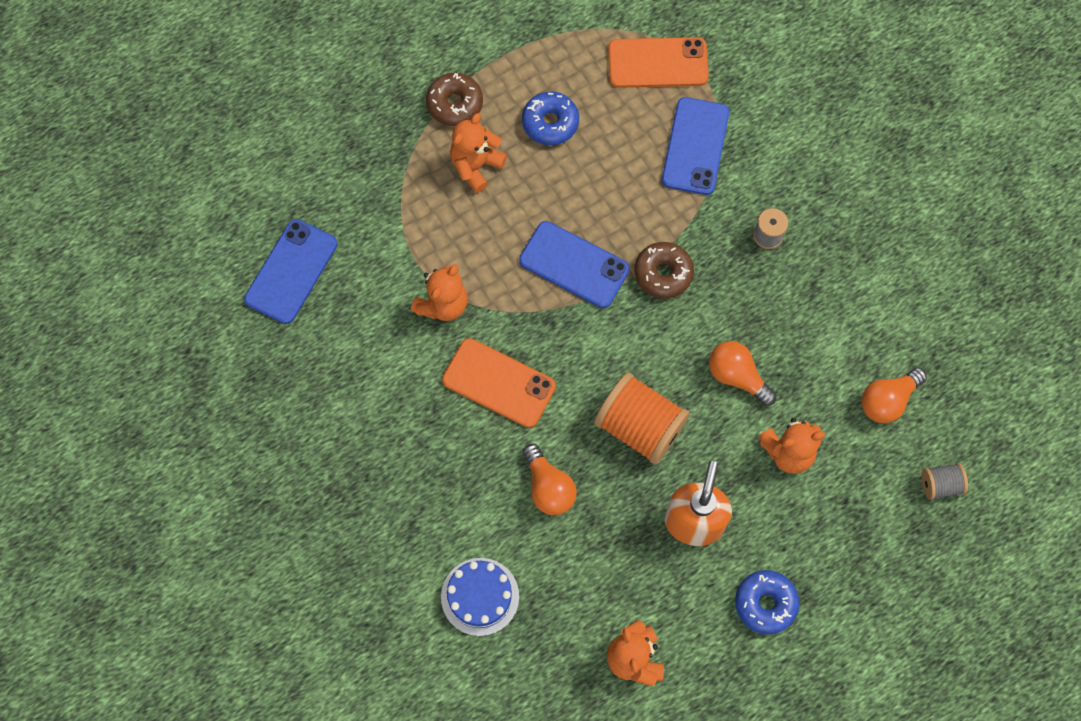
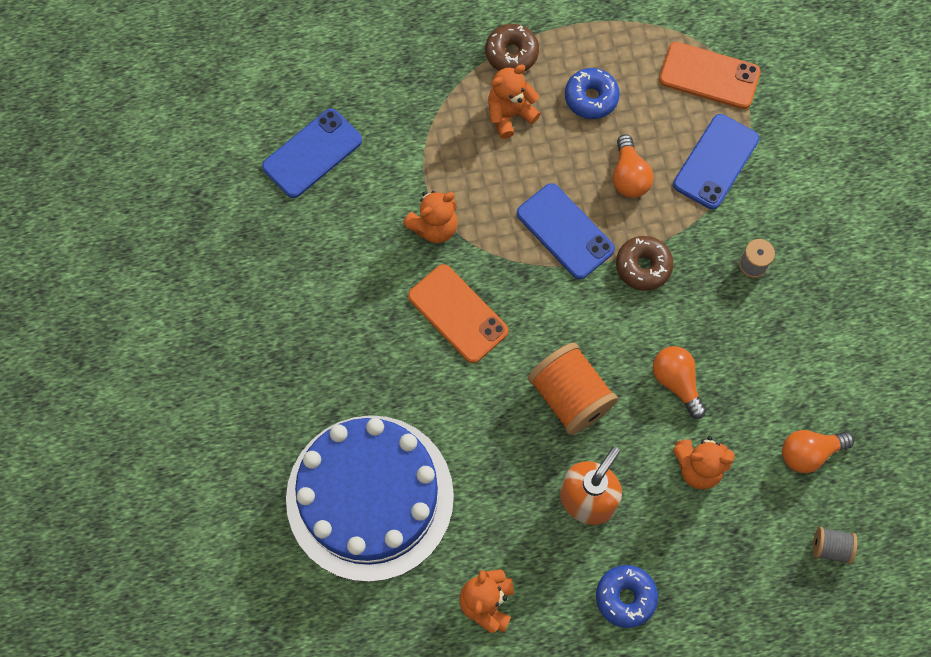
camera: 20 degrees right, 0 degrees up
(480, 596) = (370, 497): blue cake -> blue cake, size x2.25
(548, 487) = (467, 422): orange light bulb -> orange light bulb (629, 176)

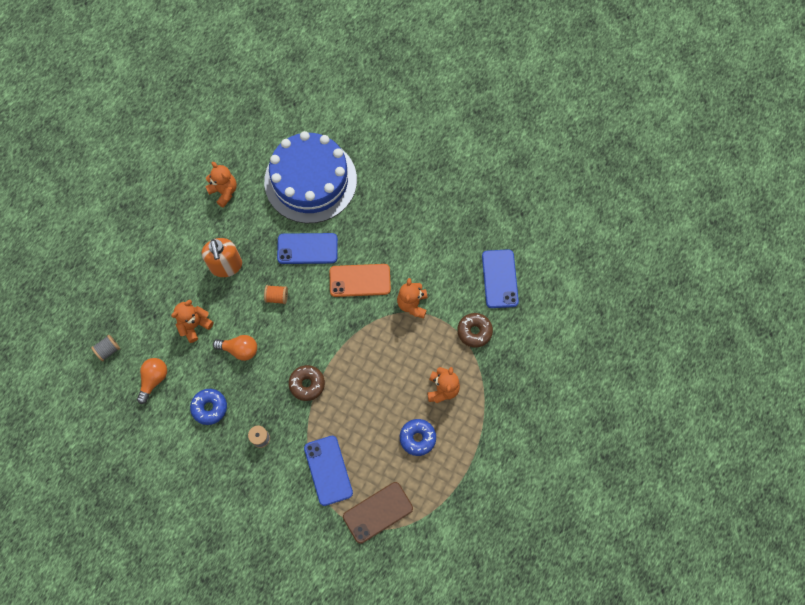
camera: 130 degrees right, 0 degrees up
(511, 53) = (477, 419): brown donut -> brown donut (474, 331)
(565, 231) = (357, 363): blue phone -> blue phone (307, 249)
(570, 396) = (277, 297): orange spool -> orange spool, size x0.50
(625, 597) = (173, 247): blue donut -> blue donut (209, 407)
(629, 176) = (358, 419): orange light bulb -> none
(709, 76) = (378, 512): orange phone -> brown phone

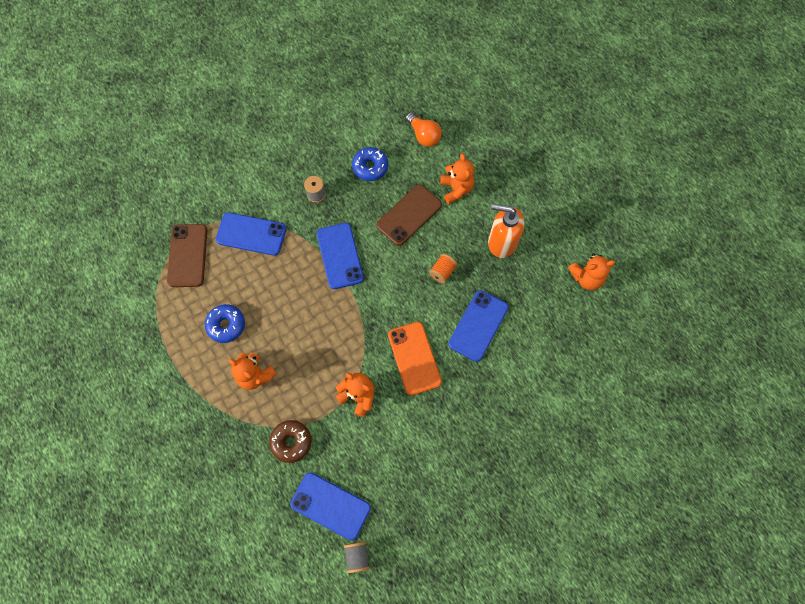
camera: 120 degrees right, 0 degrees up
(108, 350) = (473, 112): grey spool -> grey spool (357, 556)
(239, 349) = (409, 215): orange light bulb -> brown phone
(307, 384) = (340, 256): brown donut -> blue phone
(310, 180) = (556, 368): blue cake -> none
(360, 280) = (414, 358): orange phone -> orange phone turned 45 degrees counterclockwise

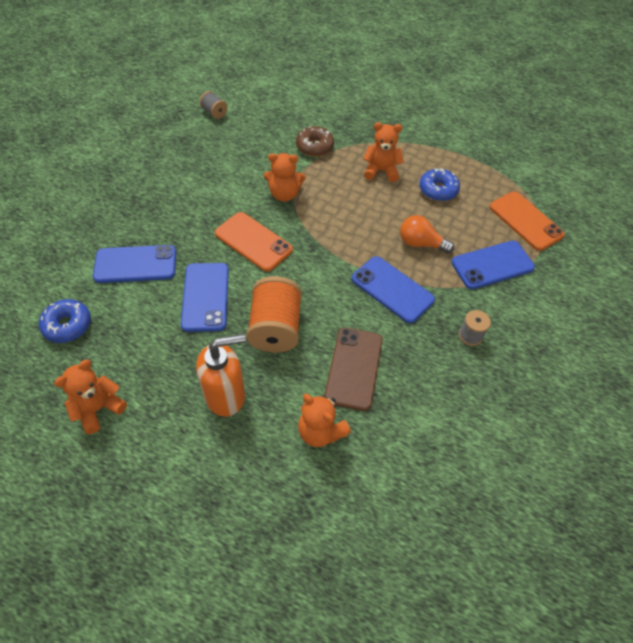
camera: 145 degrees right, 15 degrees down
(187, 255) = (525, 221): brown phone -> orange phone
(330, 506) = (254, 127): blue phone -> blue phone (135, 264)
(370, 167) = (441, 399): blue donut -> blue donut (67, 325)
(423, 135) = (412, 483): orange light bulb -> orange light bulb (421, 243)
(442, 272) = (275, 328): orange spool -> orange spool, size x2.01

